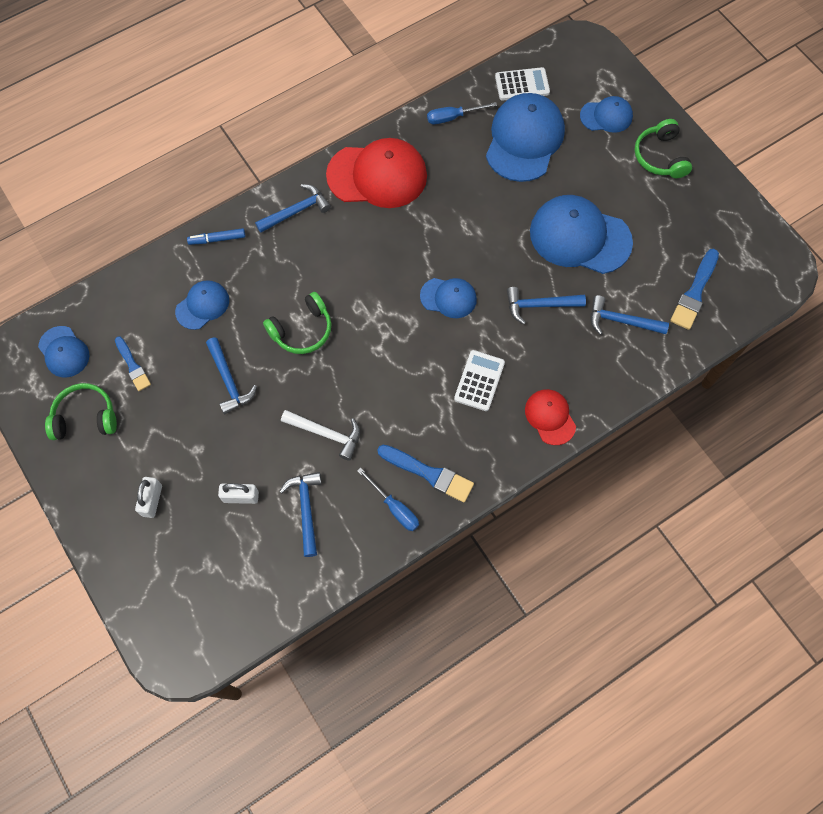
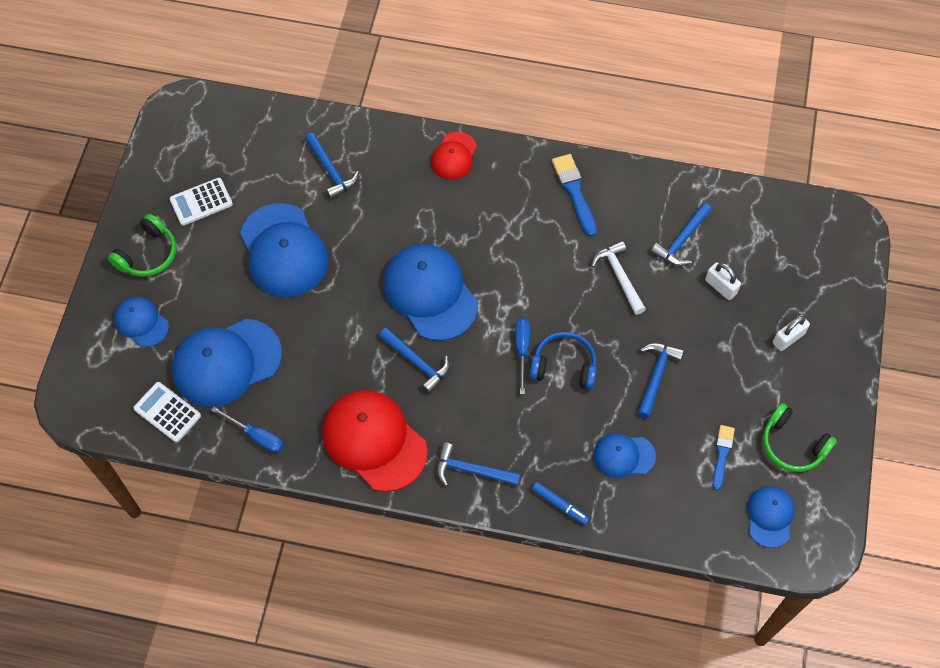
camera: 135 degrees left, 5 degrees down
(302, 330) = (564, 366): green headphones -> blue headphones
(394, 508) = (619, 191): blue screwdriver -> blue screwdriver (522, 350)
(448, 297) = (430, 293): blue cap -> blue cap, size x1.86
(479, 381) = (474, 218): white calculator -> white calculator (201, 202)
(539, 305) = (372, 230): blue hammer -> blue hammer (417, 362)
(694, 293) = (258, 145): blue brush -> none

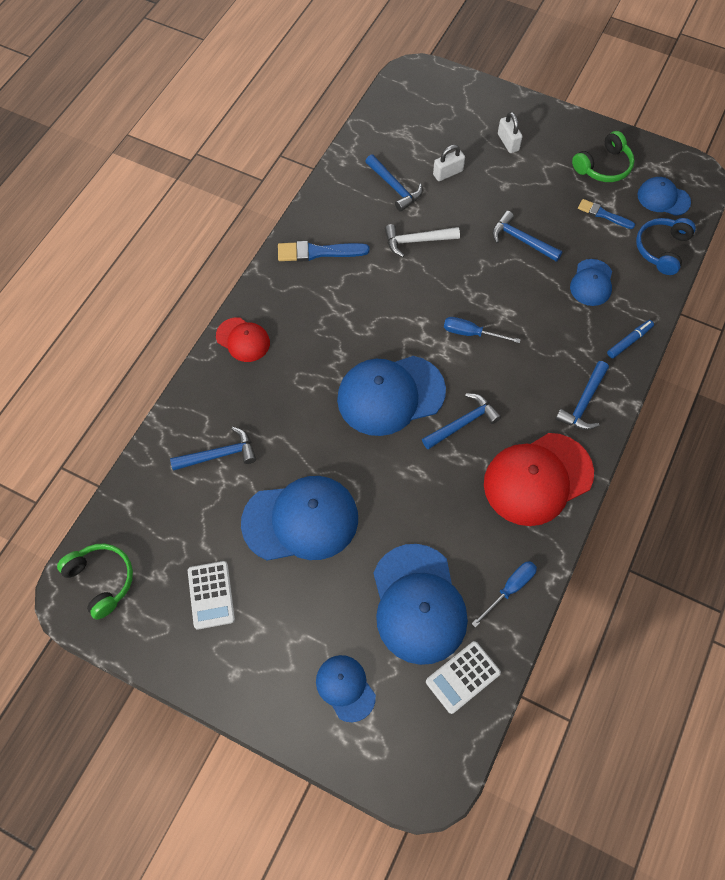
camera: 75 degrees left, 0 degrees up
(141, 322) = (345, 688): blue cap -> blue cap turned 90 degrees clockwise
(148, 254) = (260, 666): green headphones -> green headphones (101, 580)
(564, 366) = (495, 305): blue headphones -> blue headphones (661, 249)

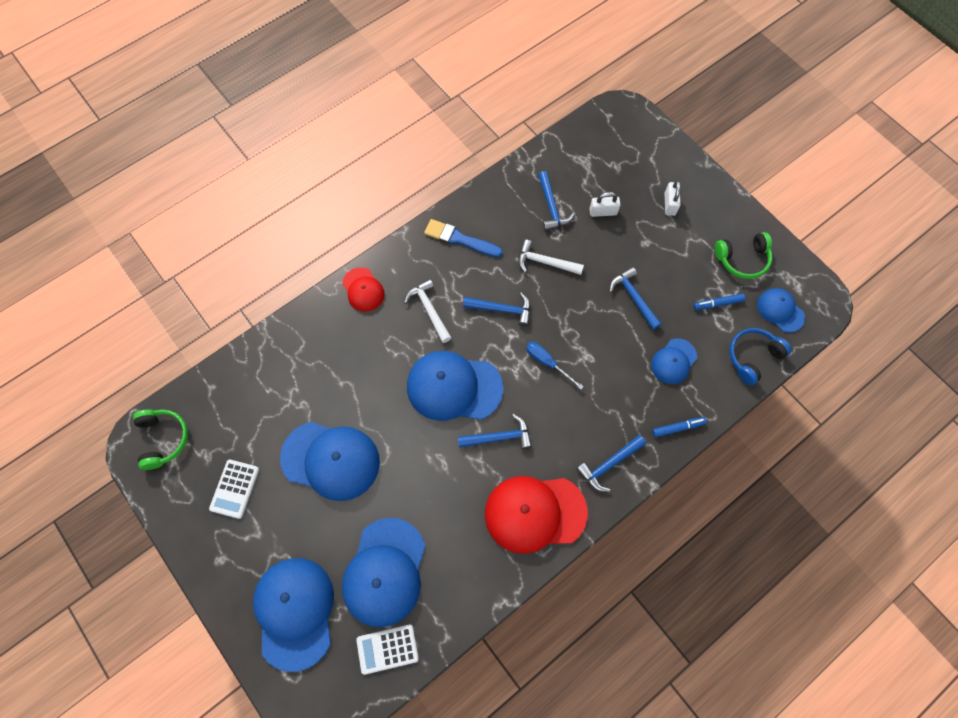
camera: 25 degrees right, 5 degrees up
(219, 455) = (297, 378): blue hammer -> blue hammer (502, 309)
(324, 332) = (429, 310): none -> white hammer
(345, 688) = (295, 612): blue cap -> blue cap, size x1.86
(510, 589) = (462, 595): blue screwdriver -> none
(603, 214) = (718, 303): blue brush -> blue marker

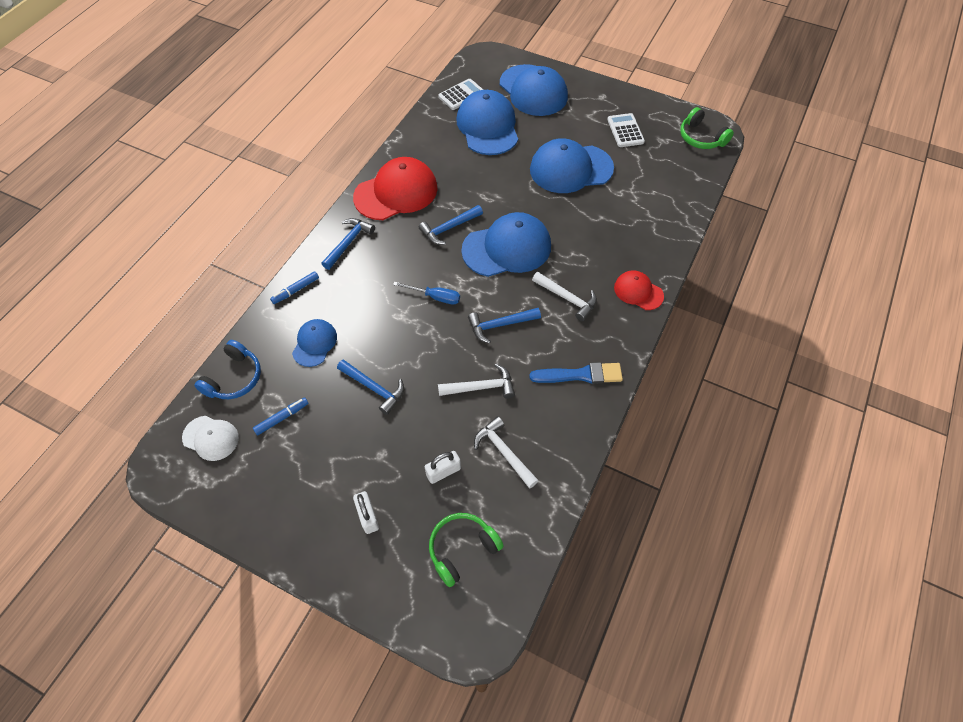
camera: 155 degrees right, 10 degrees down
(551, 207) = (504, 452): blue hammer -> white hammer
(742, 260) = (263, 480): green headphones -> green headphones (462, 549)
(780, 310) = (211, 438): blue cap -> white cap

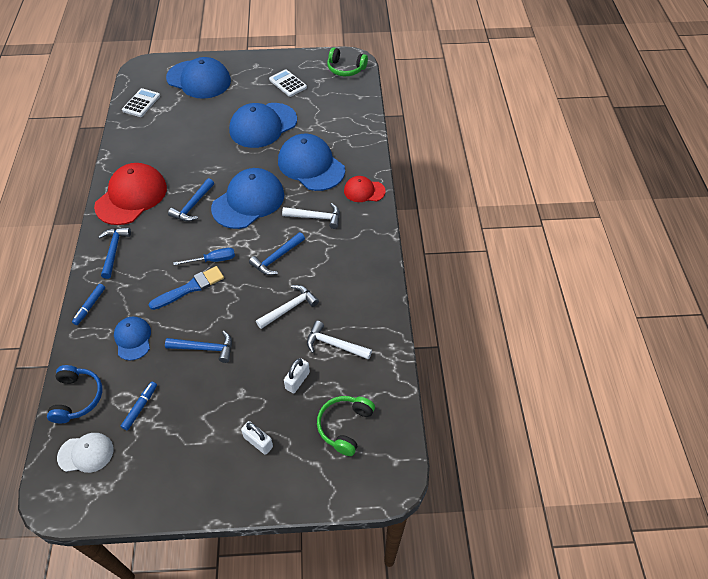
camera: 30 degrees left, 5 degrees down
(487, 126) = (178, 119): blue cap -> blue cap (311, 165)
(580, 375) = (357, 265): blue brush -> blue brush (190, 288)

